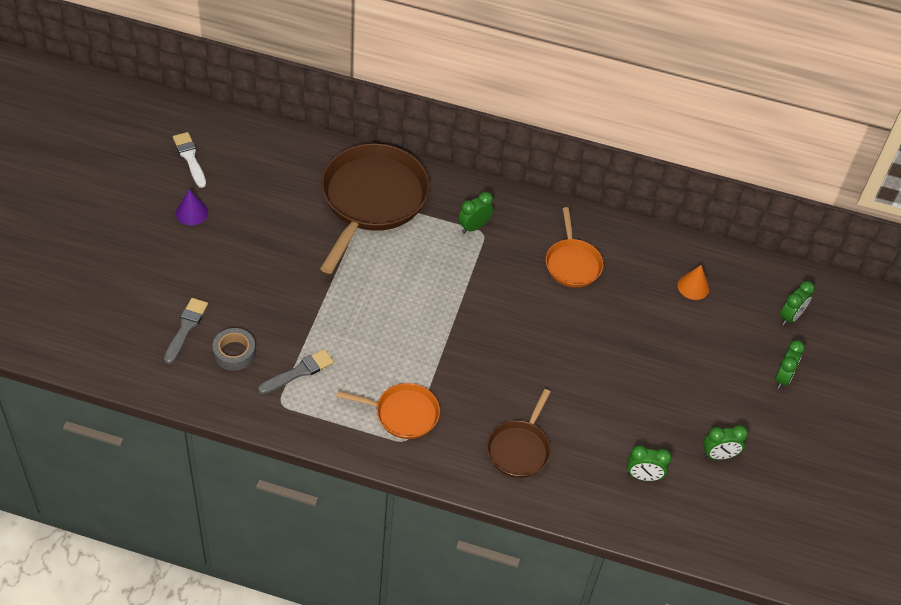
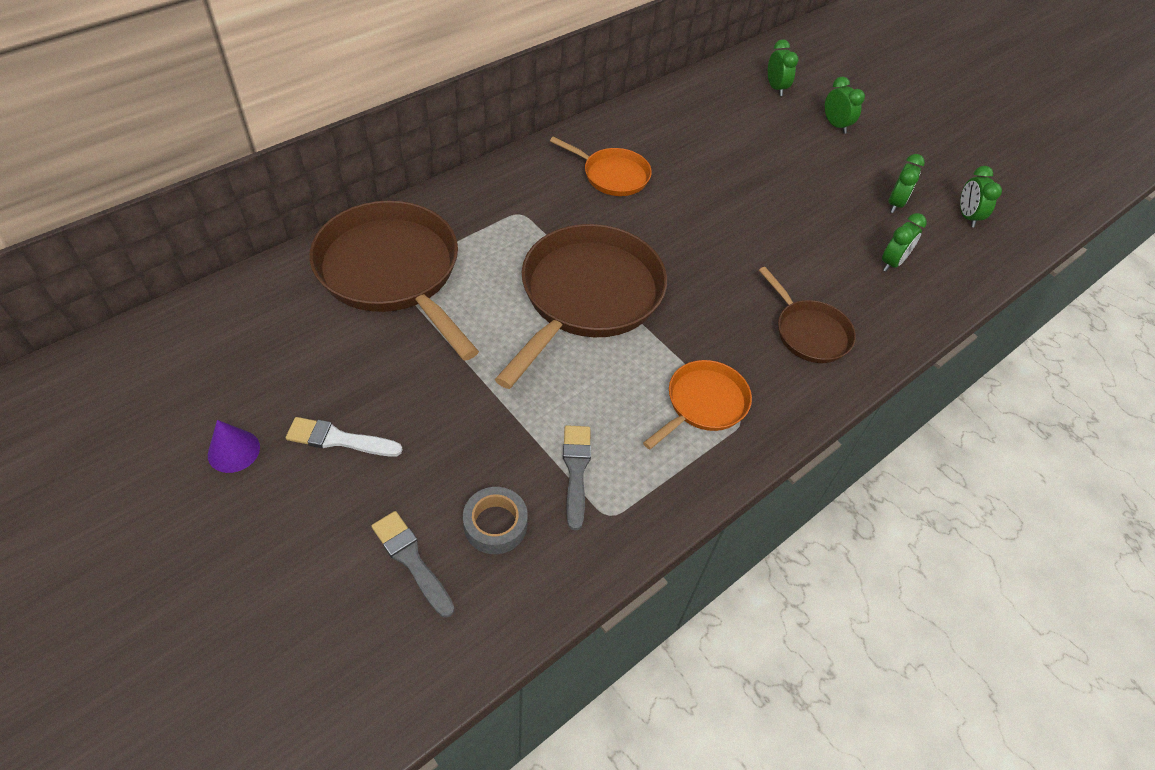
camera: 55 degrees left, 0 degrees up
(190, 158) = (145, 405): white brush -> white brush (339, 439)
(440, 308) = (587, 296): none -> brown pan
(474, 227) = (505, 216): green clock -> green clock (967, 217)
(693, 286) = (701, 120): orange cone -> none

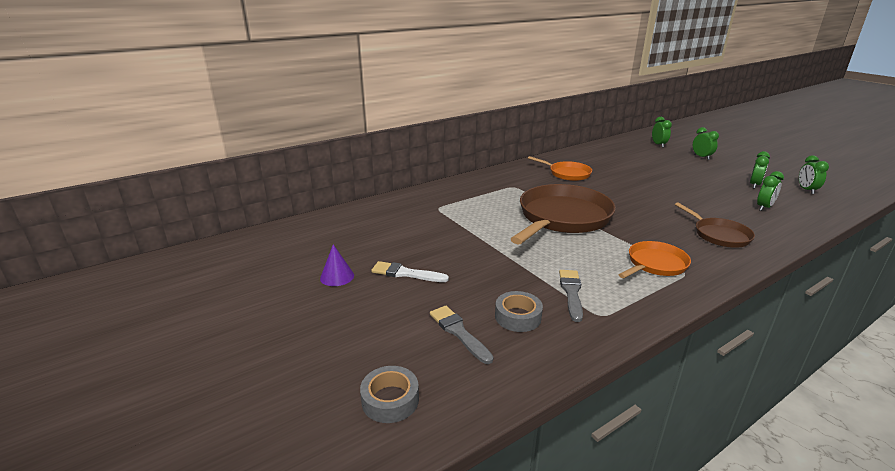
camera: 10 degrees right, 25 degrees down
(316, 689) = (390, 400): none -> grey tape
(392, 272) = (437, 207): brown pan -> none

